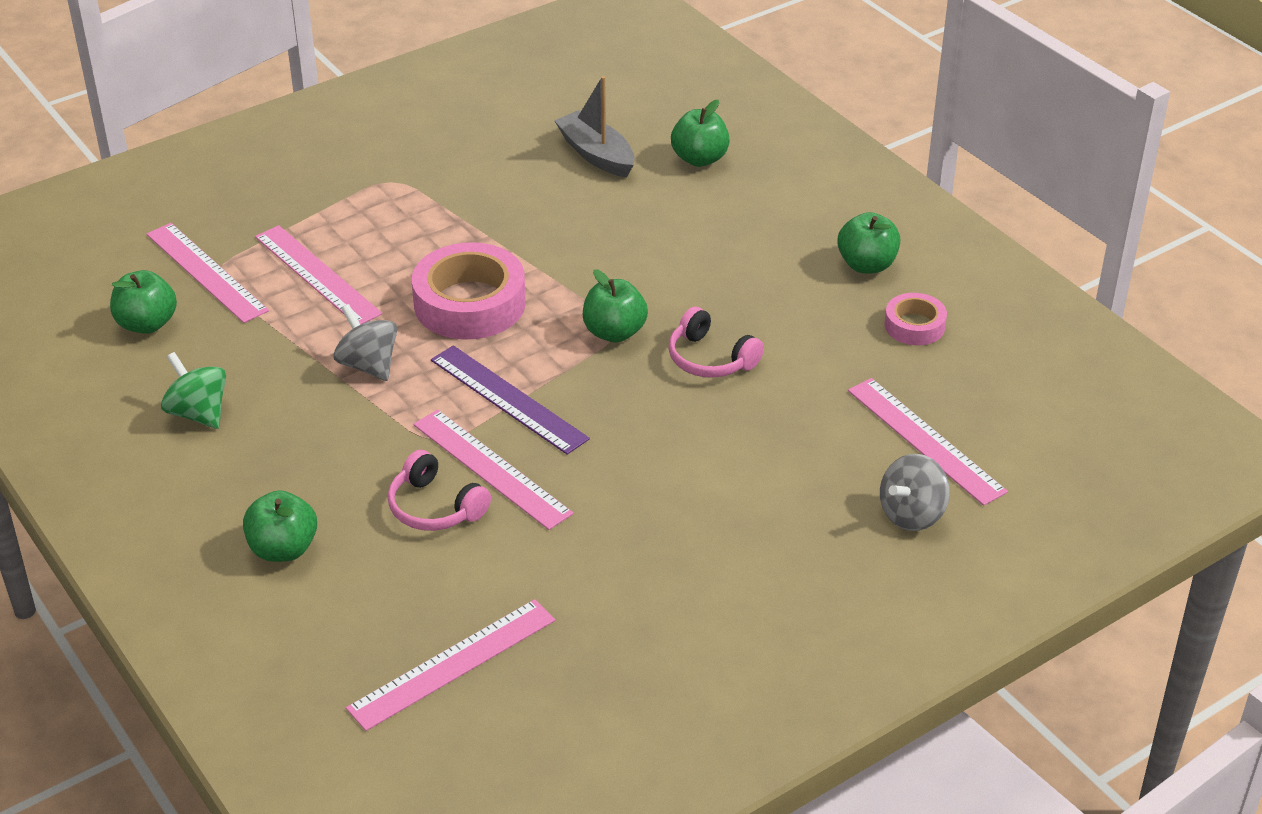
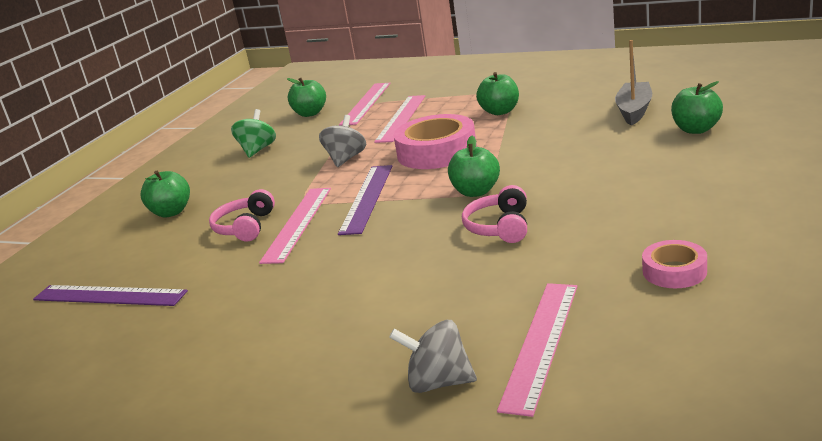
camera: 60 degrees right, 15 degrees down
(452, 664) = (109, 296): pink ruler -> purple ruler
(866, 265) = (707, 221): green apple -> green apple (500, 112)

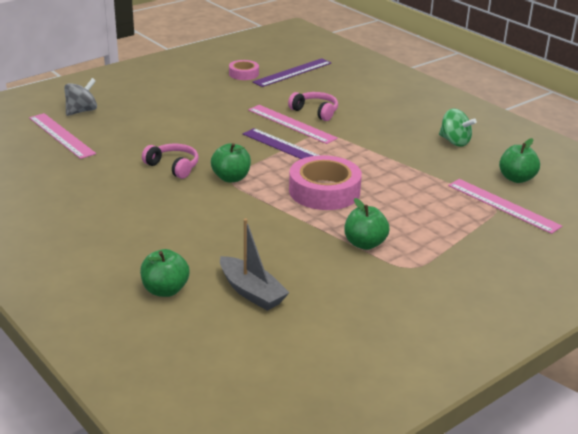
camera: 115 degrees right, 5 degrees up
(171, 212) = (380, 99): green apple -> none
(346, 159) = (373, 162): grey spinning top -> none
(401, 118) = (430, 205): pink ruler -> none
(674, 271) = (41, 183): pink tape -> pink tape (243, 74)

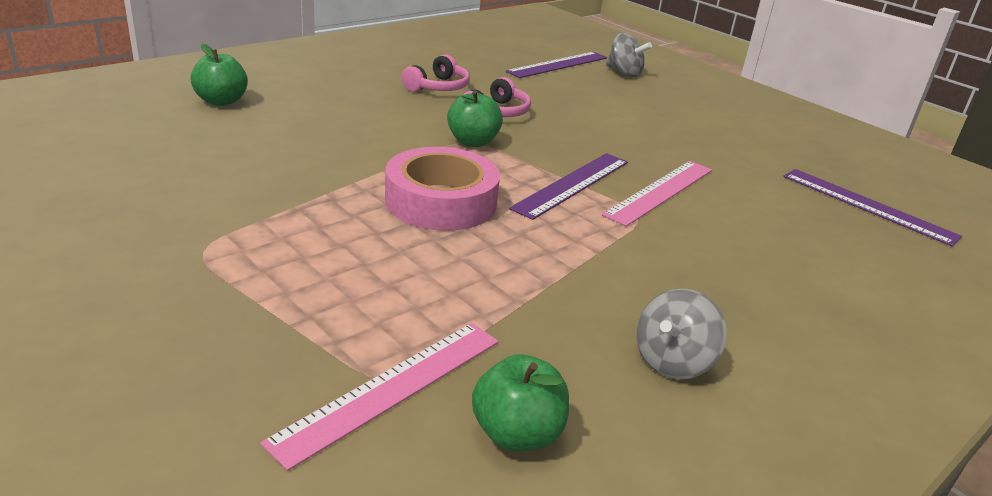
camera: 85 degrees right, 0 degrees up
(61, 135) = (558, 65): pink ruler -> purple ruler
(243, 74) = (821, 165): pink tape -> none
(251, 292) = (195, 140): grey boat -> none
(315, 111) = (720, 215): pink headphones -> pink headphones (438, 87)
(365, 244) = (281, 220): green apple -> none
(454, 142) = (672, 362): green spinning top -> grey spinning top

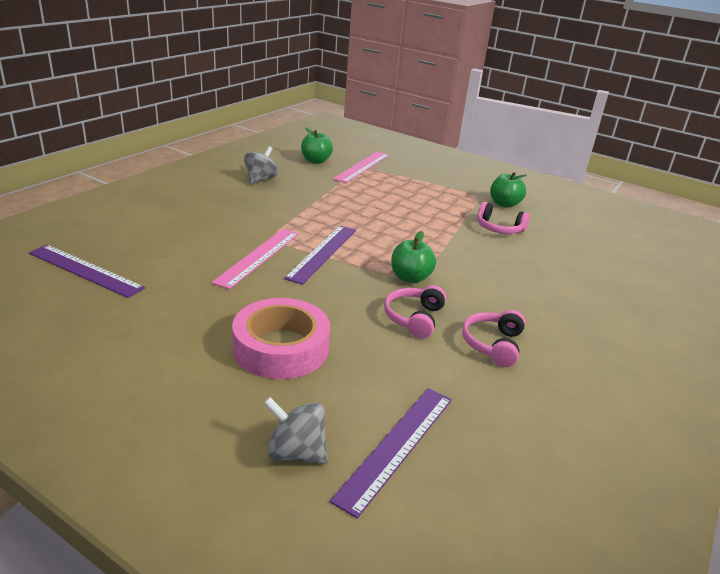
camera: 165 degrees right, 0 degrees up
(221, 101) = (614, 283): green apple -> green apple (504, 204)
(263, 180) = (499, 228): none -> pink headphones
(441, 201) = (396, 230): pink tape -> pink tape (281, 348)

